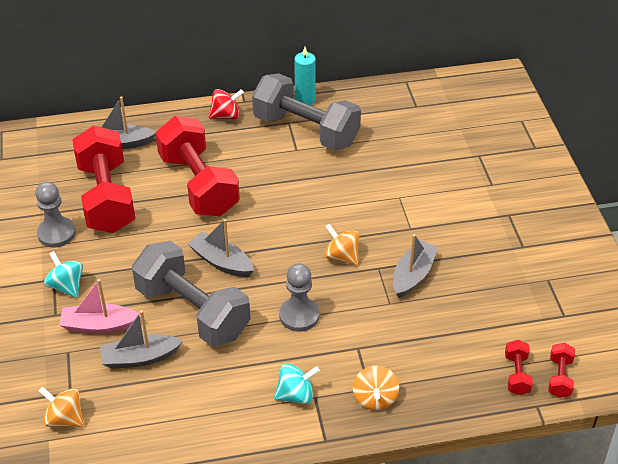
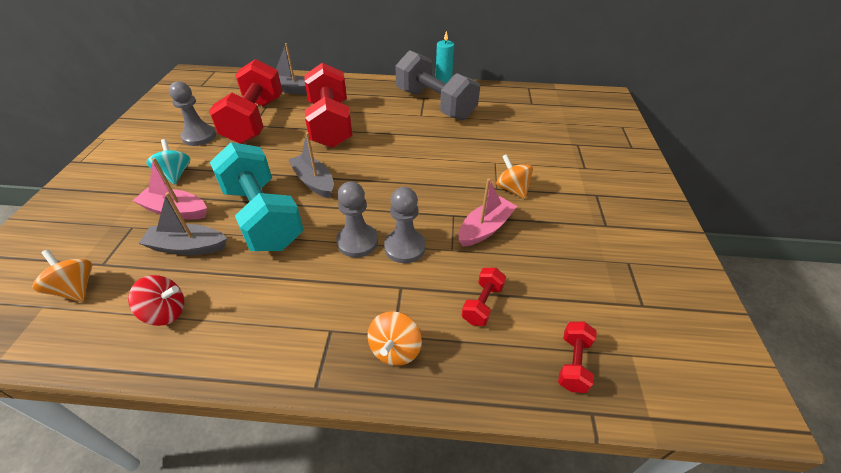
camera: 15 degrees right, 0 degrees up
(193, 311) = (263, 217): grey dumbbell -> turquoise dumbbell
(226, 116) = (378, 86): red spinning top -> red spinning top (166, 312)
(296, 395) = (311, 322): turquoise spinning top -> none
(341, 256) = (423, 198): orange spinning top -> orange spinning top (512, 189)
(345, 311) = (405, 247): none -> grey pawn
(413, 275) = (485, 228): grey boat -> pink boat
(559, 377) = (628, 381): red dumbbell -> red dumbbell (482, 304)

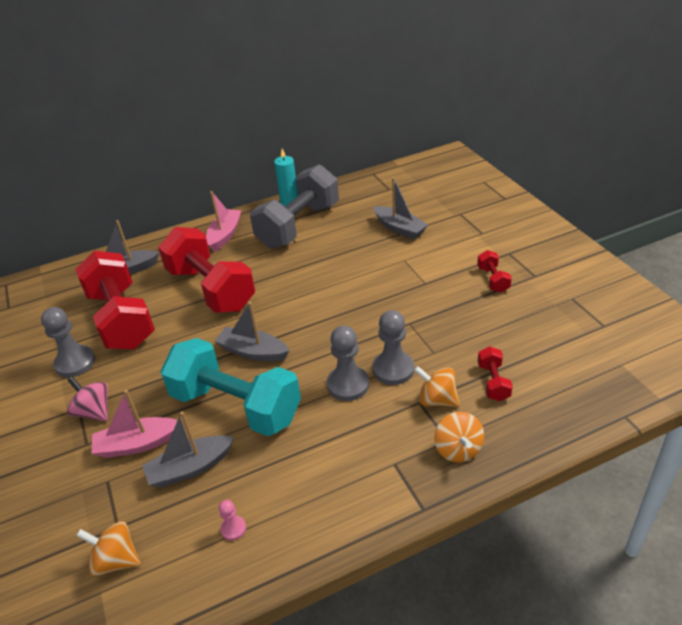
camera: 25 degrees left, 5 degrees down
(166, 312) = (233, 528): red spinning top -> pink pawn
(175, 174) = (94, 411): turquoise spinning top -> pink spinning top
(435, 104) = (299, 226): grey dumbbell -> grey dumbbell turned 75 degrees counterclockwise
(485, 228) = (445, 322): pink boat -> pink boat (225, 235)
(512, 189) = (438, 278): orange spinning top -> orange spinning top (437, 400)
(513, 136) = (399, 228): none -> grey boat
(573, 363) = (589, 390): red dumbbell -> red dumbbell (493, 279)

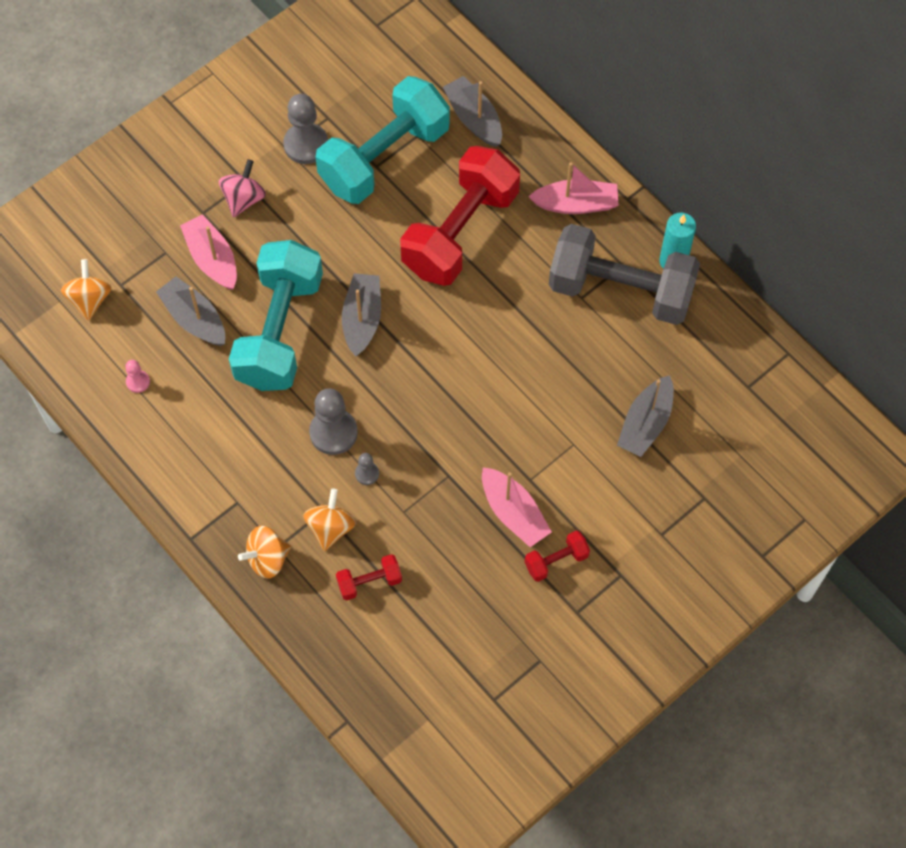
camera: 70 degrees right, 25 degrees up
(122, 319) = (384, 157): red dumbbell -> turquoise dumbbell
(393, 369) = (367, 474): grey pawn -> grey pawn, size x0.50
(450, 294) = (513, 513): none -> pink boat

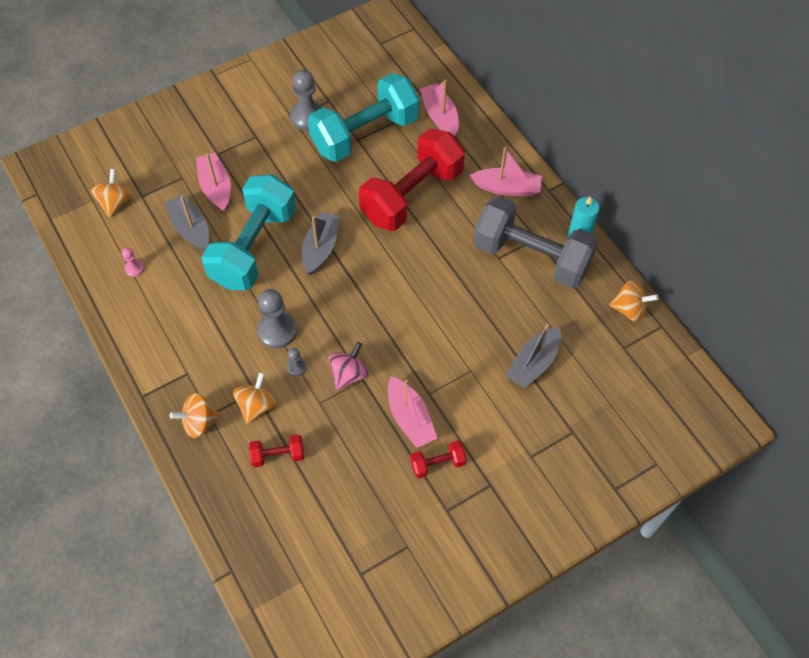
camera: 10 degrees right, 5 degrees down
(244, 199) = (251, 148): pink spinning top -> pink spinning top (349, 374)
(474, 118) = (440, 116): grey boat -> pink boat
(748, 338) = (629, 309): none -> orange spinning top

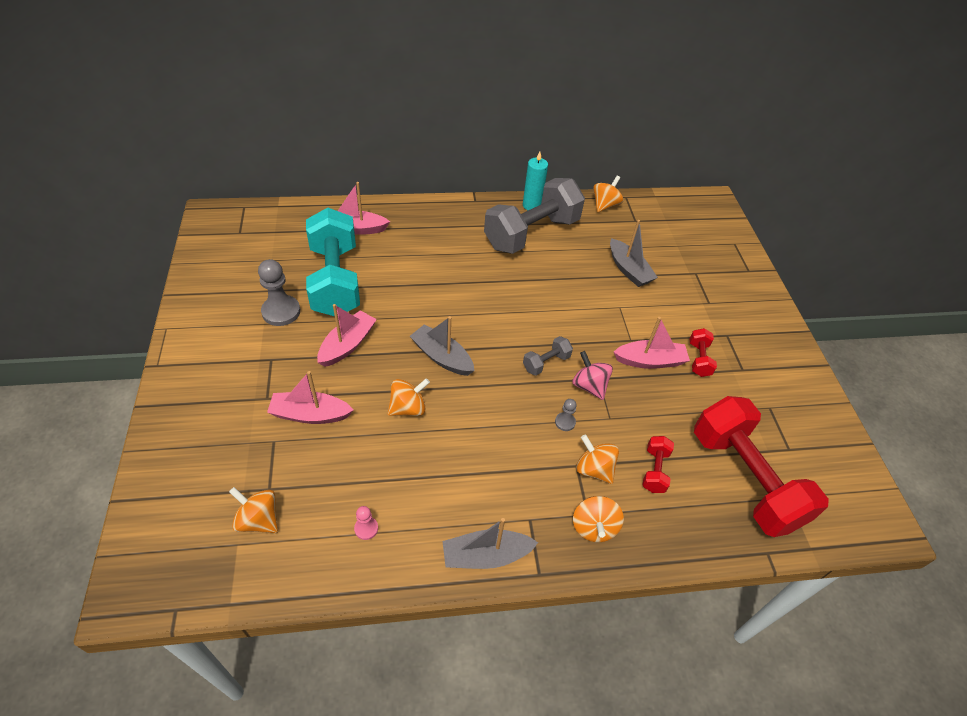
camera: 70 degrees left, 10 degrees down
(191, 228) = (348, 455): grey boat -> grey boat (486, 555)
(254, 247) = (408, 408): turquoise dumbbell -> orange spinning top
(277, 331) = (517, 423): grey pawn -> none
(358, 330) = (546, 363): none -> grey dumbbell
(412, 195) = (426, 276): red dumbbell -> red dumbbell (744, 479)
(507, 188) = (458, 220): pink boat -> pink boat (347, 345)

